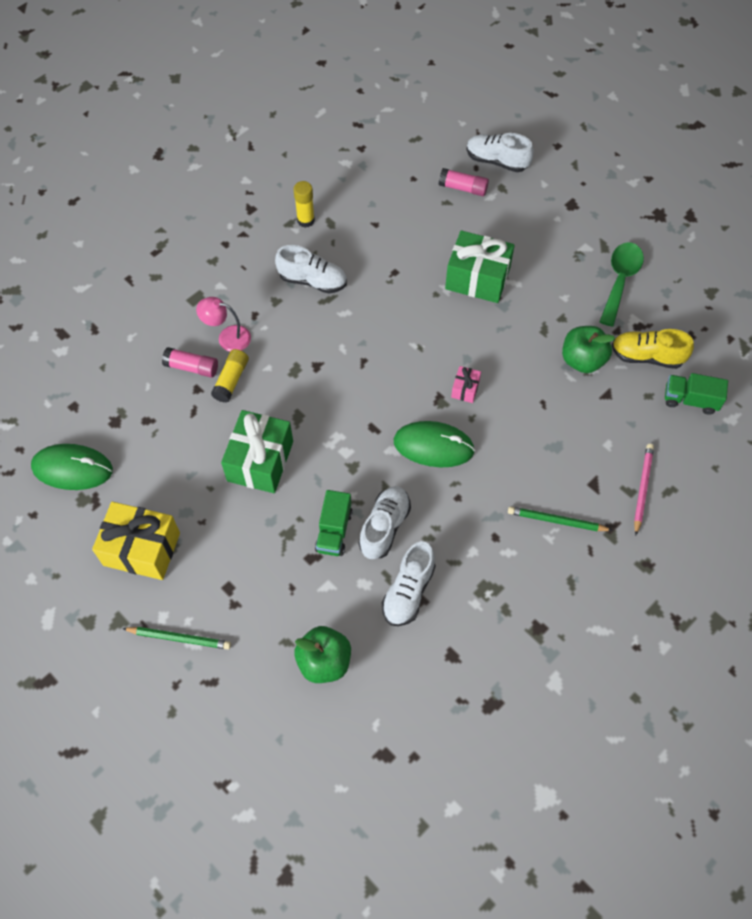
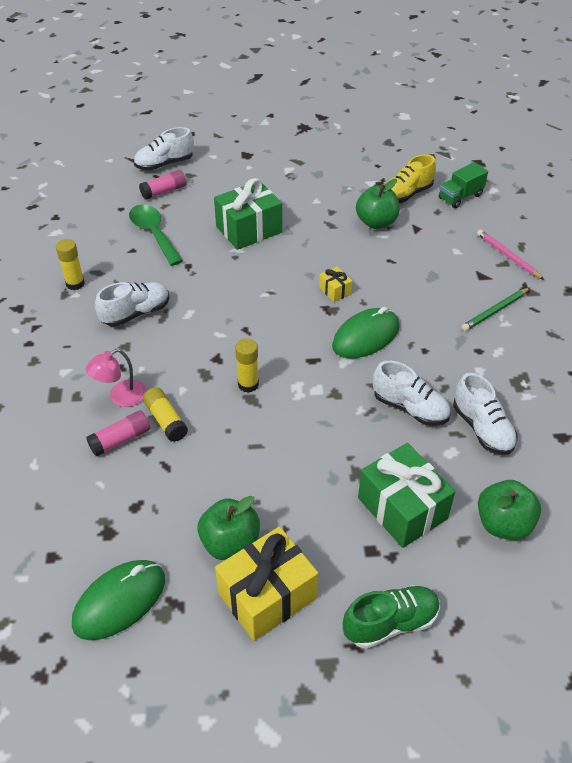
camera: 50 degrees left, 15 degrees down
(164, 498) = (230, 543): none -> green apple
(179, 638) = (390, 623): green pencil -> green shoe
(260, 461) = (267, 449): green gift -> green gift (402, 508)
(310, 404) = (248, 384): none -> yellow glue stick
(334, 531) = (383, 441): green truck -> none
(384, 527) = (410, 408): white shoe -> white shoe turned 150 degrees clockwise
(465, 389) = (335, 291): pink gift -> yellow gift
(620, 280) = (333, 171): green spoon -> green spoon (153, 234)

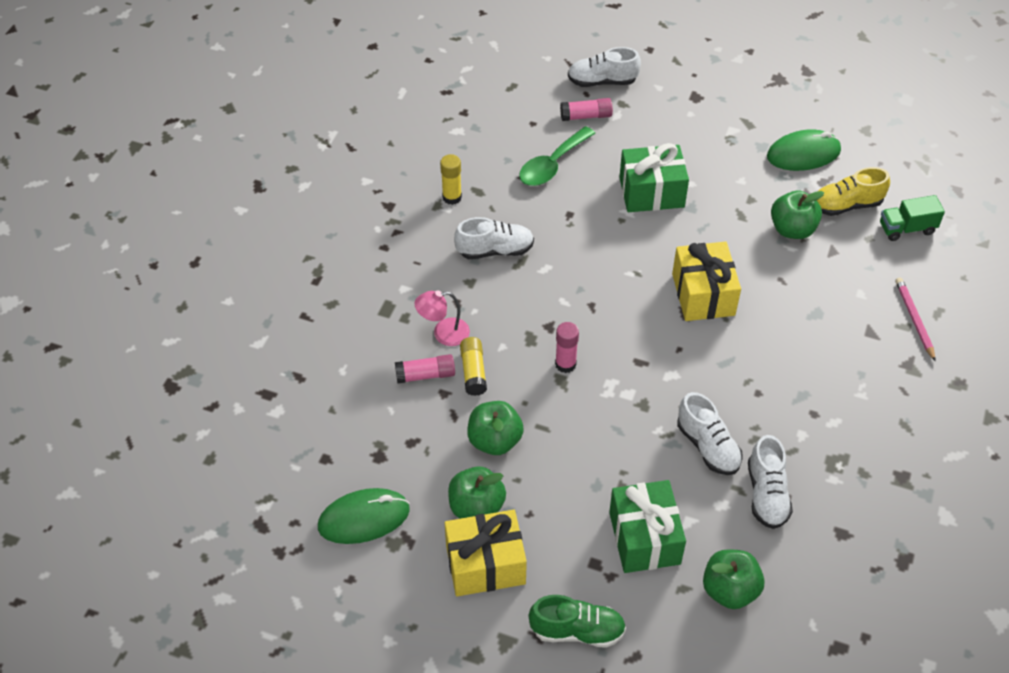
camera: 25 degrees right, 5 degrees up
(153, 234) = (552, 165): green spoon -> green spoon turned 135 degrees counterclockwise
(217, 474) = (494, 441): none -> green apple
(248, 384) = (565, 364): yellow glue stick -> pink glue stick
(335, 291) = (703, 294): yellow gift -> yellow gift, size x2.16
(366, 336) = (706, 356): green mouse -> green mouse (803, 154)
(495, 311) = (859, 377): green pencil -> none

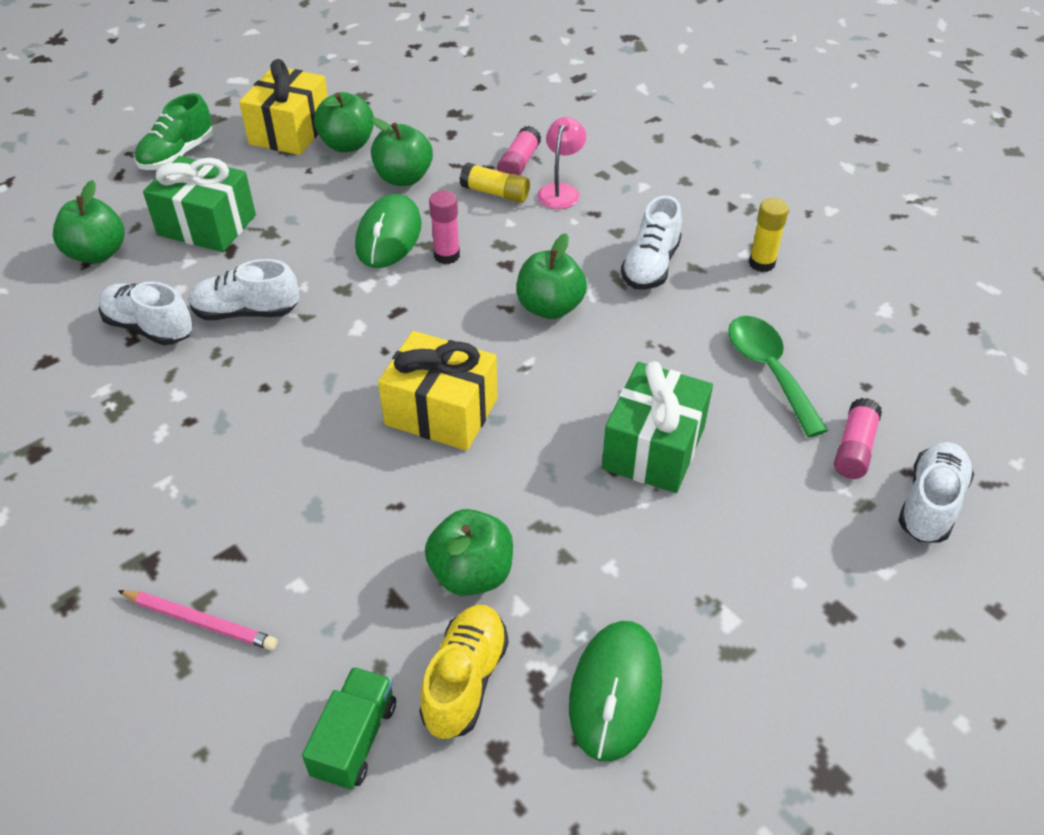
camera: 120 degrees right, 5 degrees down
(364, 518) = (401, 88): green mouse -> green mouse (389, 236)
(575, 284) = (550, 307): none -> green apple

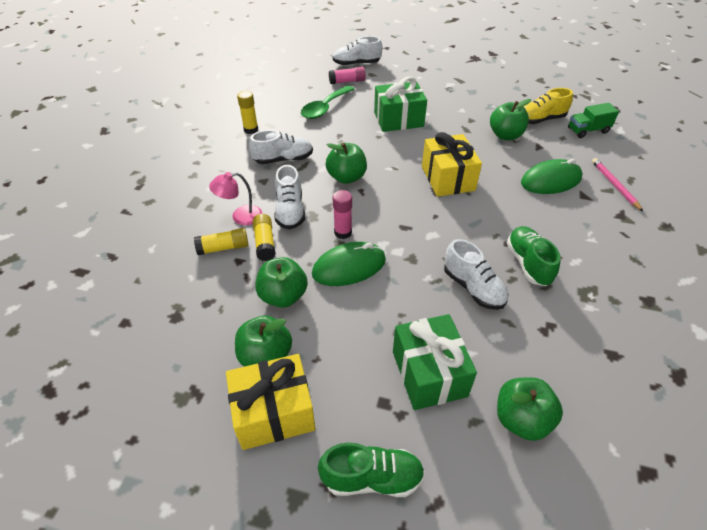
camera: 125 degrees left, 0 degrees up
(149, 328) = (534, 324): white shoe -> white shoe (290, 211)
(215, 383) = (528, 263): none -> green shoe
(519, 164) = (223, 248): pink glue stick -> yellow glue stick
(615, 691) = (501, 94): green mouse -> green mouse (550, 180)

